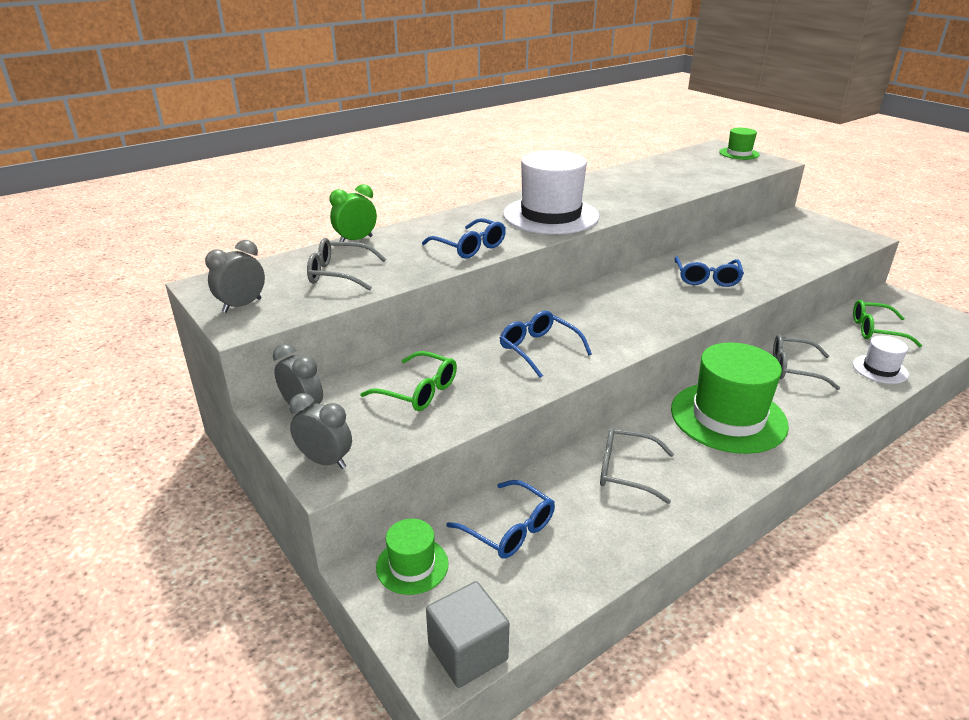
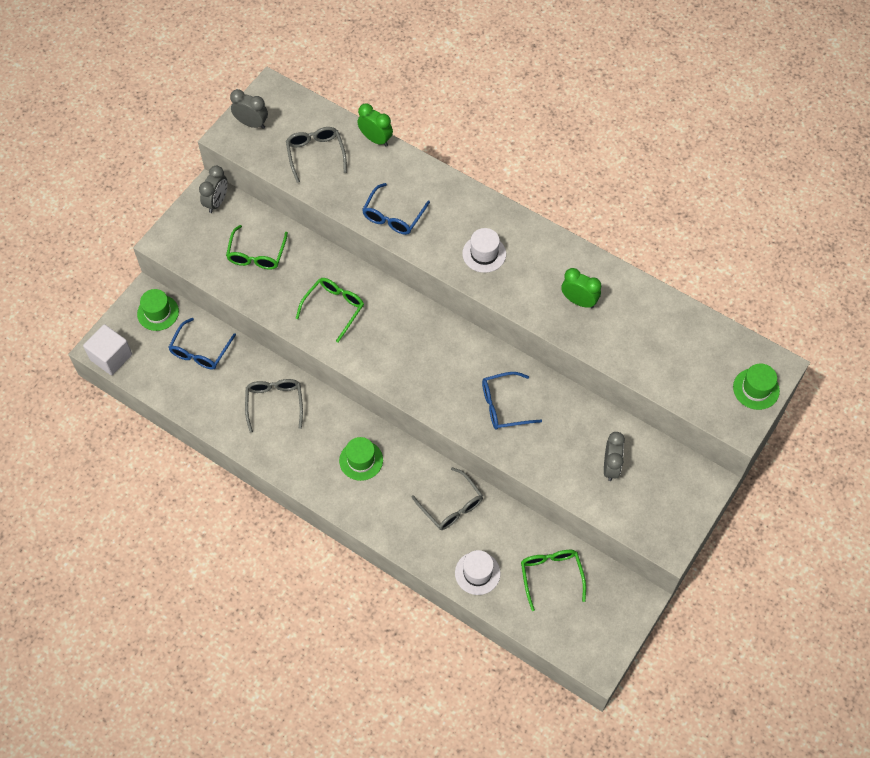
camera: 70 degrees right, 30 degrees up
(325, 461) = (174, 236): grey clock -> grey clock (610, 467)
(468, 652) = (111, 357): grey cube -> white cube
(539, 349) = (334, 308): blue glasses -> green glasses
(551, 215) = (484, 254): white hat -> white hat, size x0.50
(628, 190) = (579, 301): none -> green clock
(728, 417) = (361, 460): green hat -> green hat, size x0.50
(794, 369) = (451, 506): grey glasses -> grey glasses turned 150 degrees clockwise

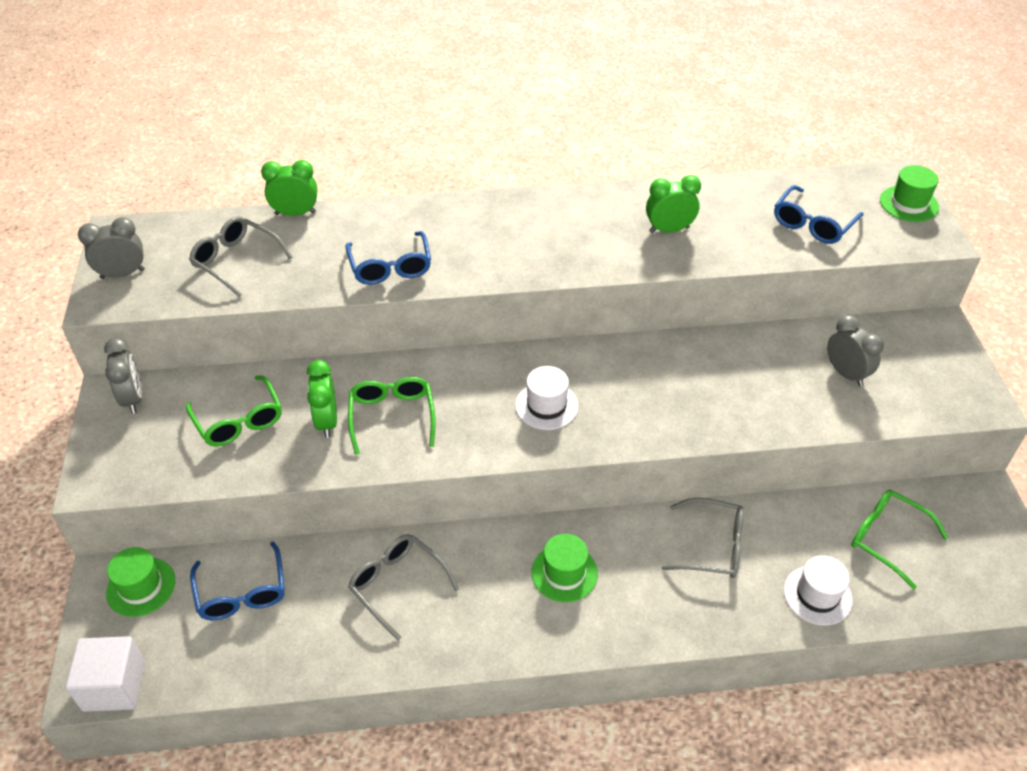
camera: 40 degrees left, 15 degrees down
(299, 287) = (327, 422): none -> green clock
(484, 254) = (527, 245): white hat -> white hat (546, 405)
(504, 406) = (681, 389): blue glasses -> blue glasses (813, 224)

